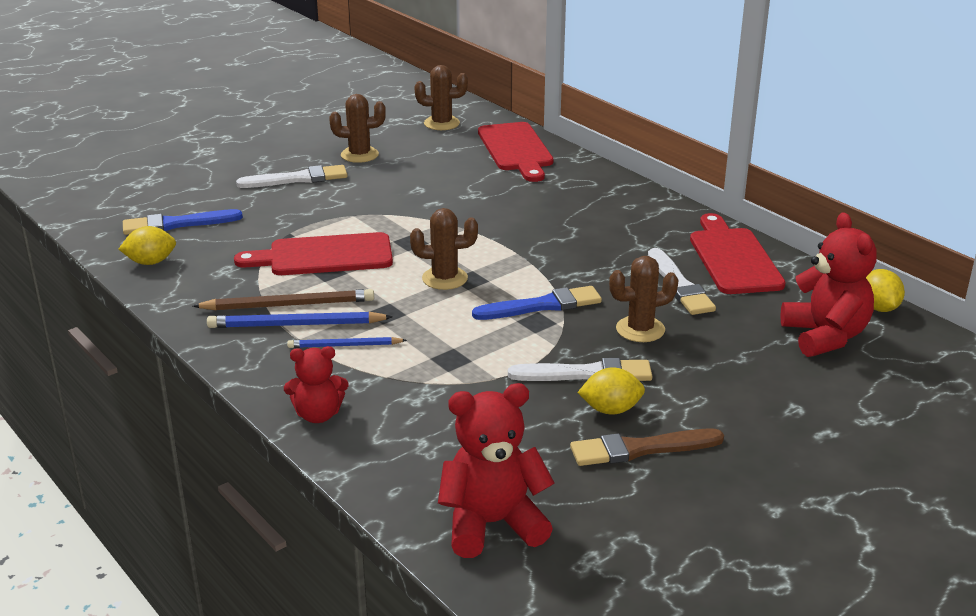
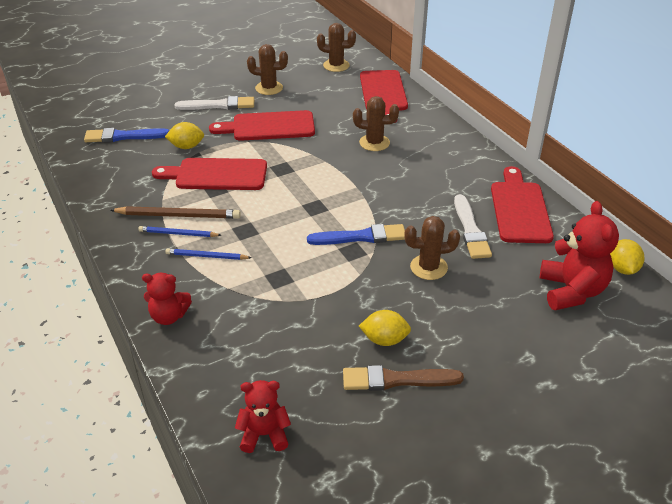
camera: 10 degrees right, 10 degrees up
(150, 262) = (95, 167): yellow lemon -> yellow lemon (186, 146)
(296, 325) = (178, 234): blue pencil -> blue pencil, size x0.63
(375, 197) = (269, 127): none -> red cutting board
(444, 278) = (297, 204): brown cactus -> brown cactus (374, 143)
(492, 524) = (264, 434): red teddy bear -> red teddy bear, size x0.62
(586, 374) = (375, 304): white brush -> none

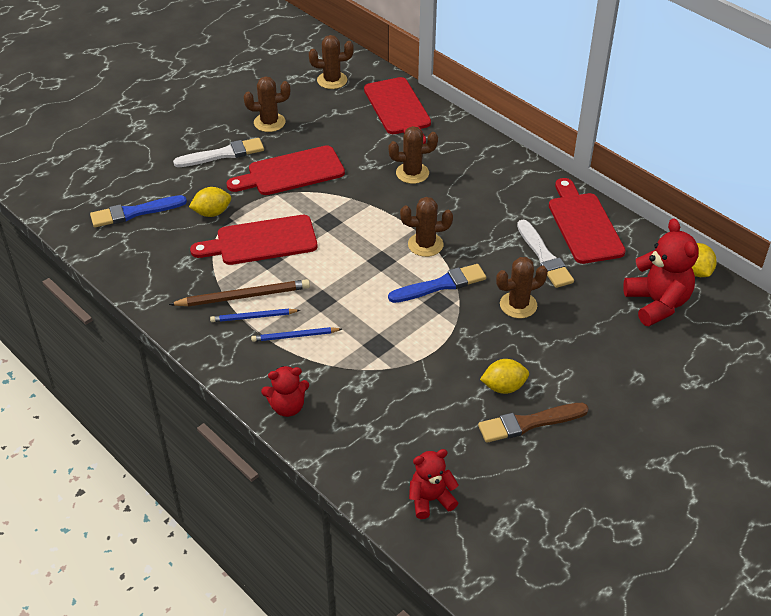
camera: 15 degrees left, 5 degrees up
(361, 201) = (425, 245): none -> brown cactus

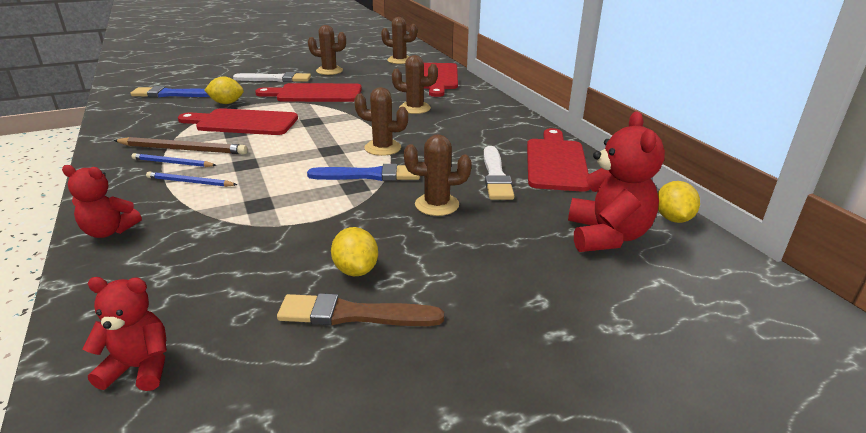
camera: 20 degrees right, 15 degrees down
(503, 387) = (356, 270): yellow lemon -> yellow lemon turned 60 degrees clockwise

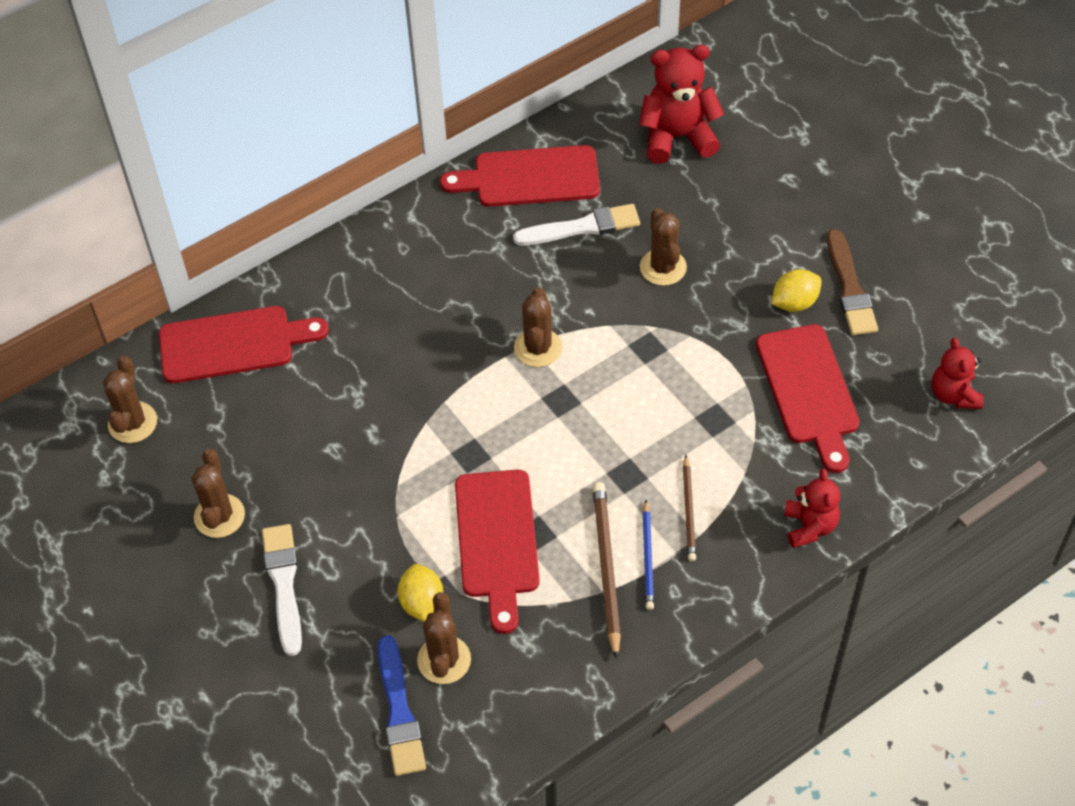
camera: 100 degrees left, 25 degrees up
(190, 182) = (689, 511): blue pencil -> brown pencil
(315, 94) = (350, 493): red cutting board -> red cutting board (809, 390)
(369, 175) = (616, 341): blue brush -> none
(415, 108) = (386, 345): brown cactus -> brown cactus (444, 660)
(673, 218) = (629, 90): yellow lemon -> none

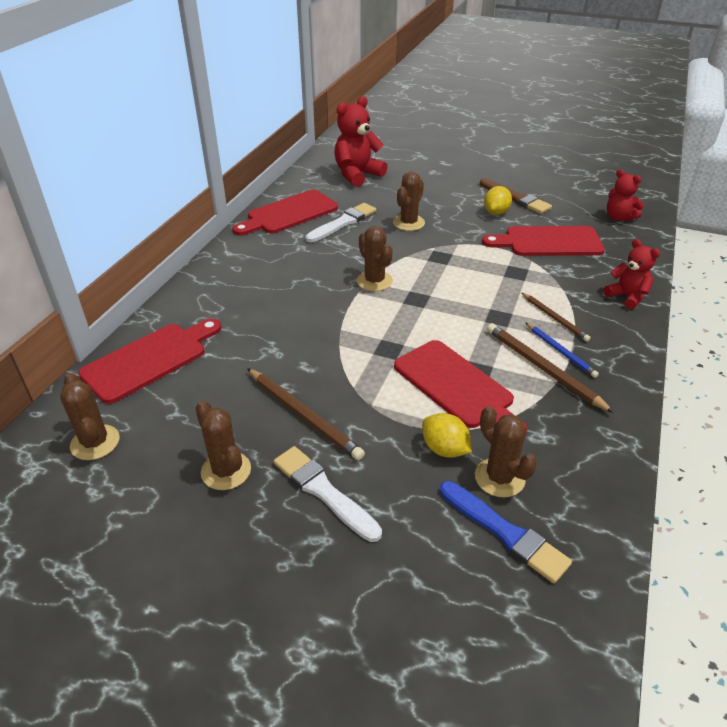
camera: 35 degrees left, 15 degrees down
(327, 493) = (304, 415): none -> brown pencil
(663, 267) = (408, 223): brown cactus -> brown cactus turned 75 degrees clockwise
(809, 390) = (548, 242): red cutting board -> red cutting board turned 135 degrees clockwise

